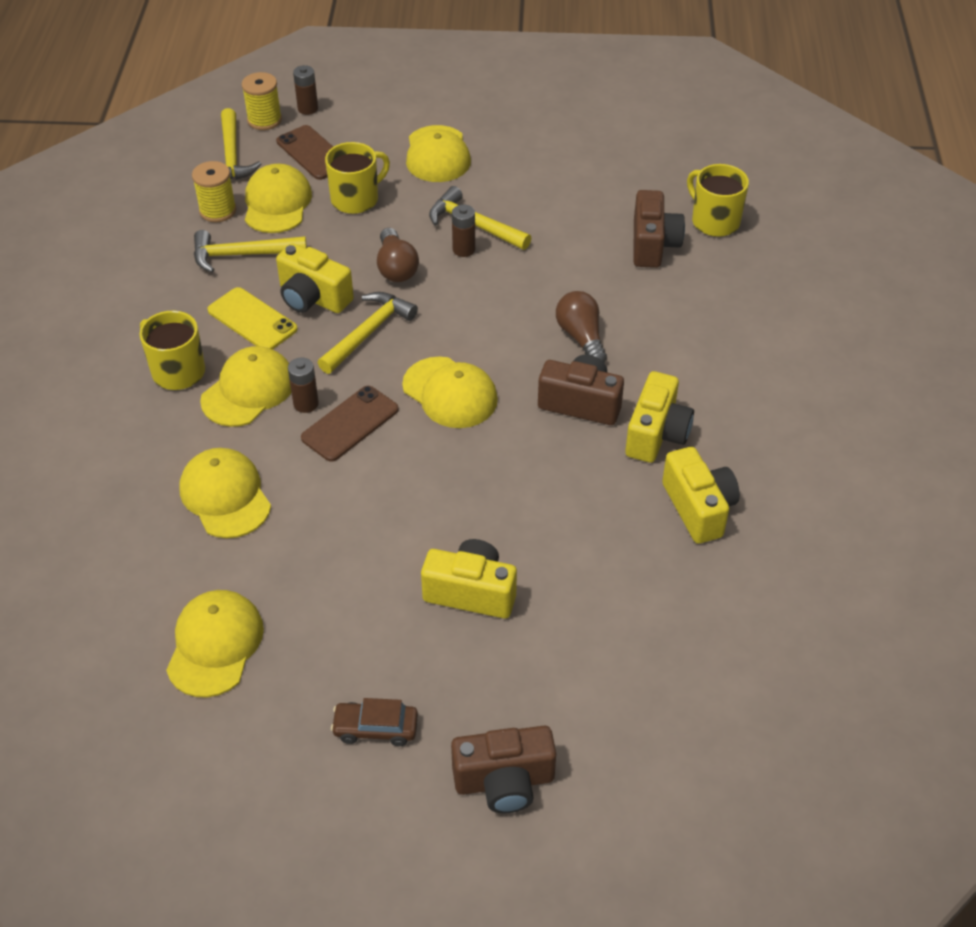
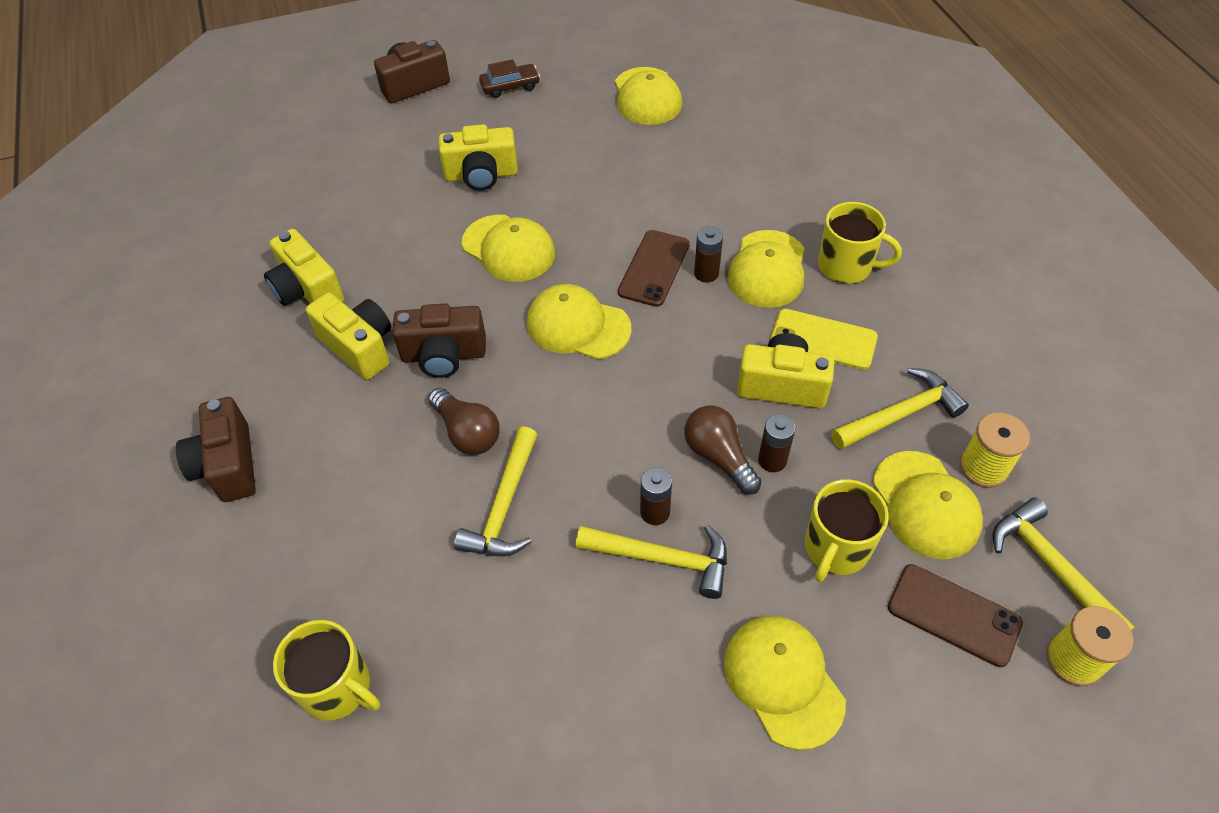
camera: 160 degrees right, 5 degrees up
(225, 496) = (716, 182): yellow cap -> yellow cap (509, 248)
(308, 109) = (1036, 713): brown battery -> brown battery (772, 460)
(368, 333) = (697, 363): yellow hammer -> yellow hammer (504, 505)
(653, 245) = (416, 608): brown camera -> brown camera (228, 465)
(656, 434) = (359, 347): yellow camera -> yellow camera turned 135 degrees clockwise

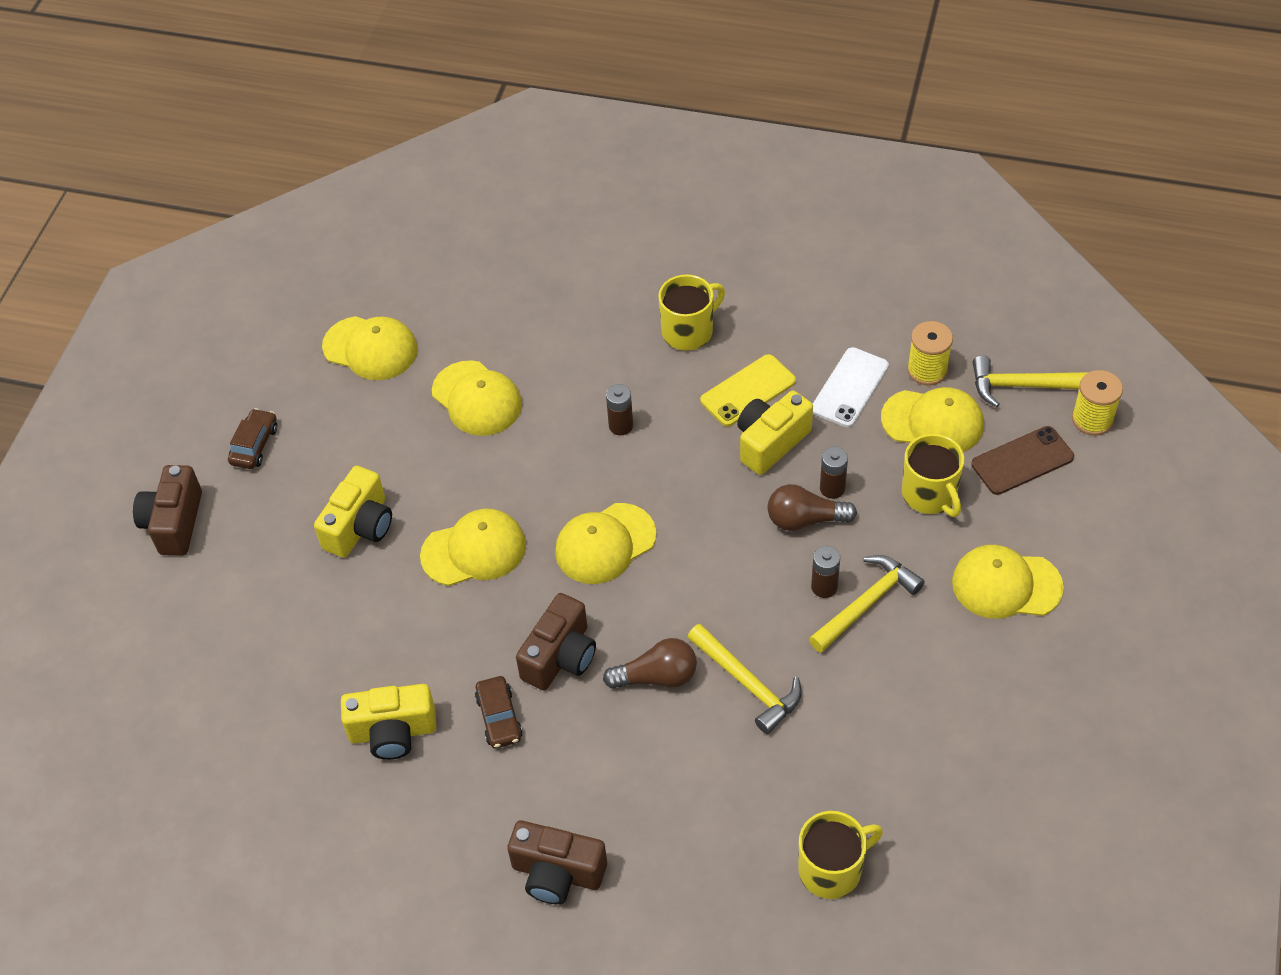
camera: 55 degrees left, 0 degrees up
(359, 347) = (499, 717): yellow camera -> brown car
(654, 268) = (585, 458): brown phone -> none
(767, 269) = (650, 383): yellow cap -> yellow cap (477, 399)
(900, 414) = (850, 388): yellow hammer -> white phone

